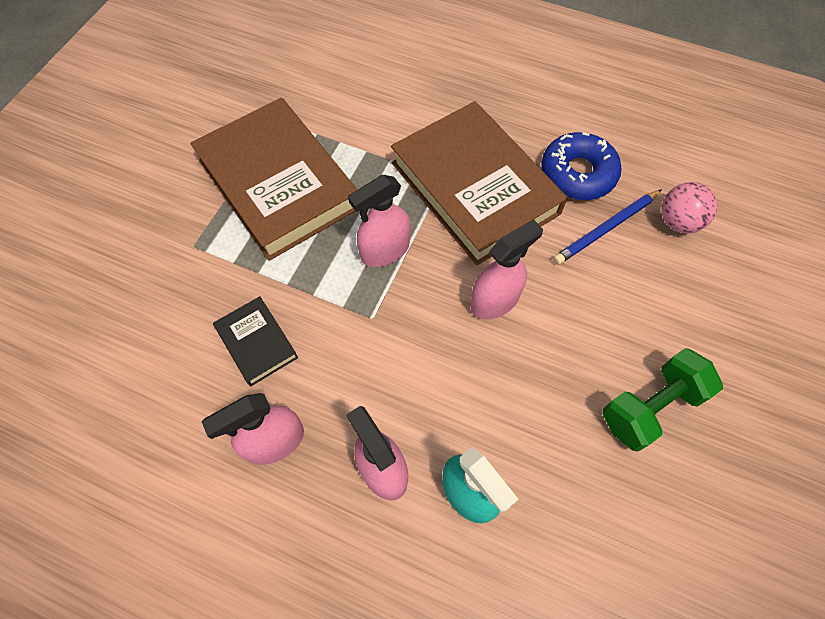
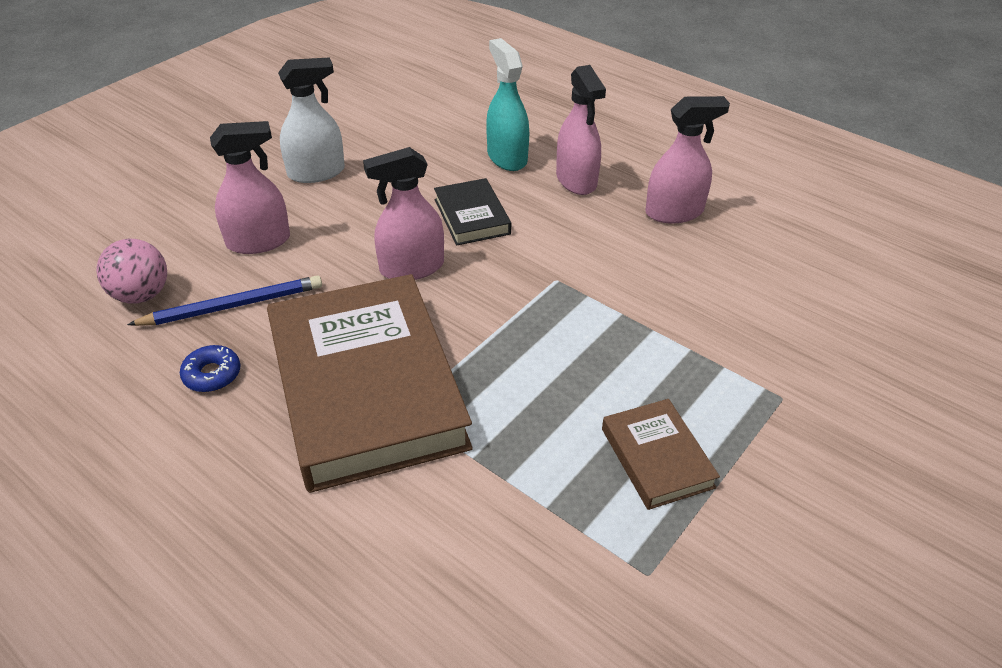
camera: 165 degrees left, 20 degrees down
(256, 343) = (692, 283): black book -> black book (472, 216)
(279, 184) = (657, 458): brown book -> brown book, size x0.45
(385, 250) = (520, 339): pink spray bottle -> pink spray bottle (259, 241)
(578, 174) = (212, 374): blue donut -> blue donut, size x0.51
(650, 407) = (316, 172): green dumbbell -> white spray bottle

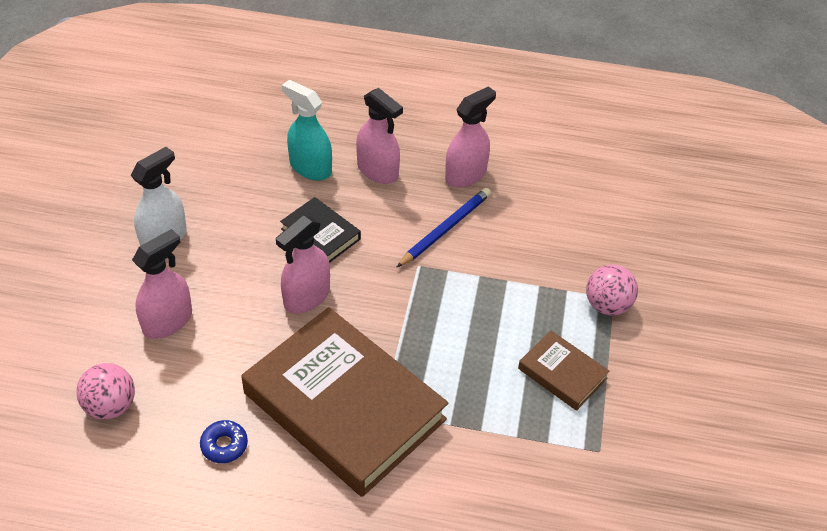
camera: 30 degrees left, 5 degrees up
(232, 305) = (193, 384): blue pencil -> blue pencil (445, 229)
(769, 403) = (607, 305): none -> pink ball

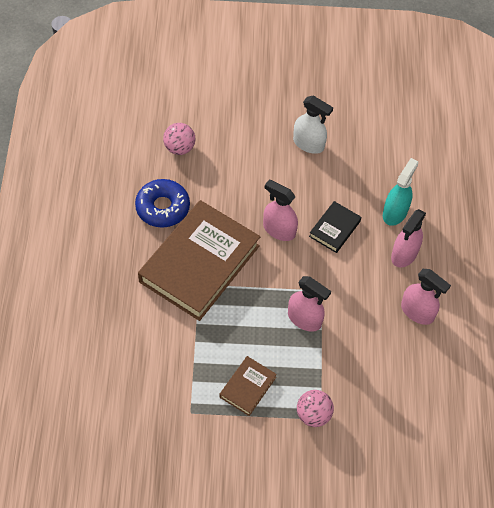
camera: 80 degrees right, 10 degrees up
(168, 321) = (244, 161): pink spray bottle -> pink spray bottle (304, 319)
(224, 445) = (162, 207): blue donut -> blue donut, size x1.98
(445, 229) = (359, 304): blue pencil -> none

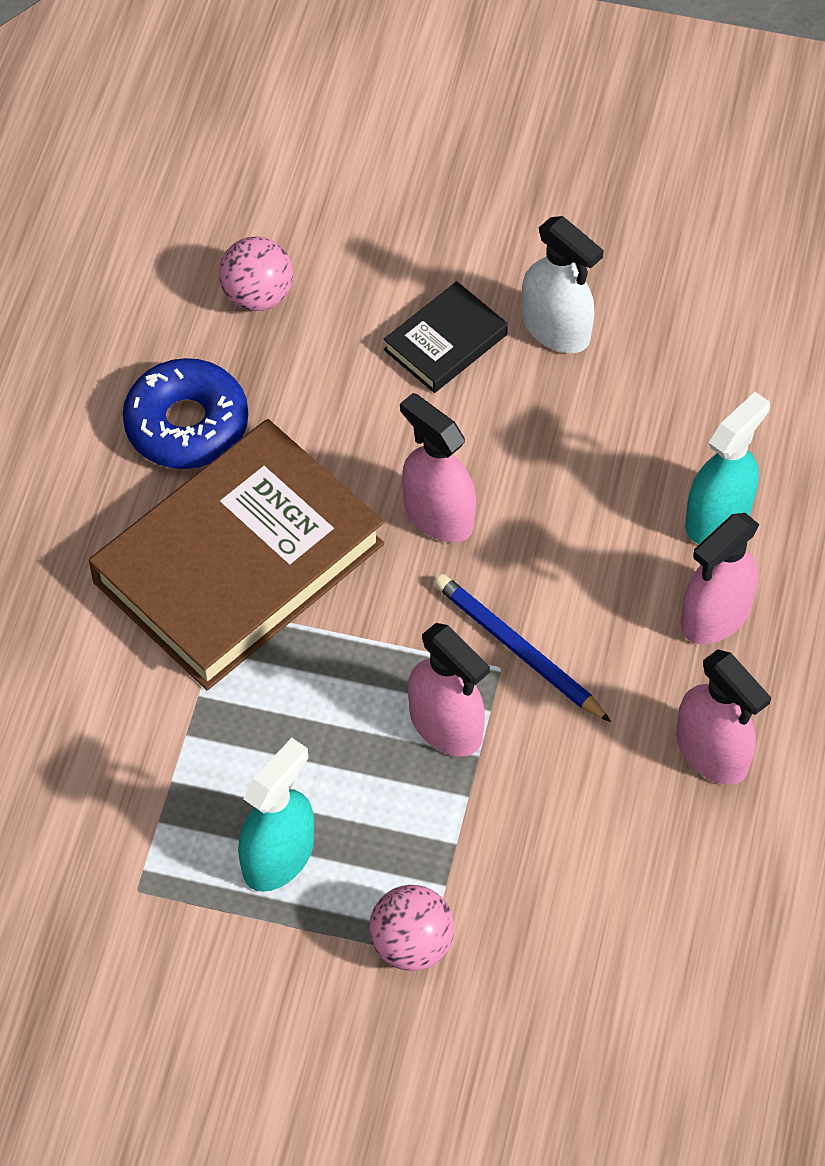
camera: 15 degrees right, 0 degrees up
(247, 387) = (278, 856): brown book -> turquoise spray bottle
(326, 282) = (518, 650): none -> blue pencil
(334, 229) = (567, 532): black book -> black book (445, 342)

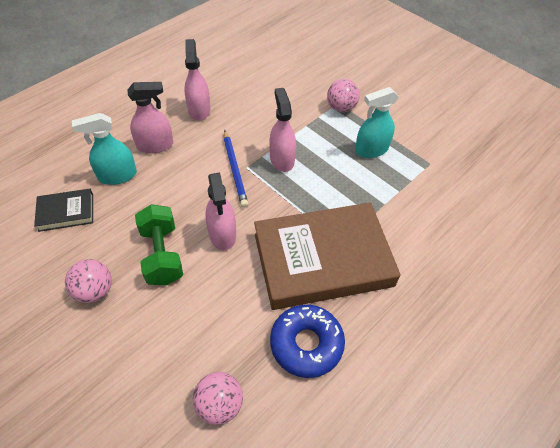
camera: 150 degrees left, 5 degrees down
(445, 342) = (149, 314): black book -> black book (66, 212)
(506, 429) = (162, 255): none -> green dumbbell
(556, 329) = (94, 291): white spray bottle -> pink ball

